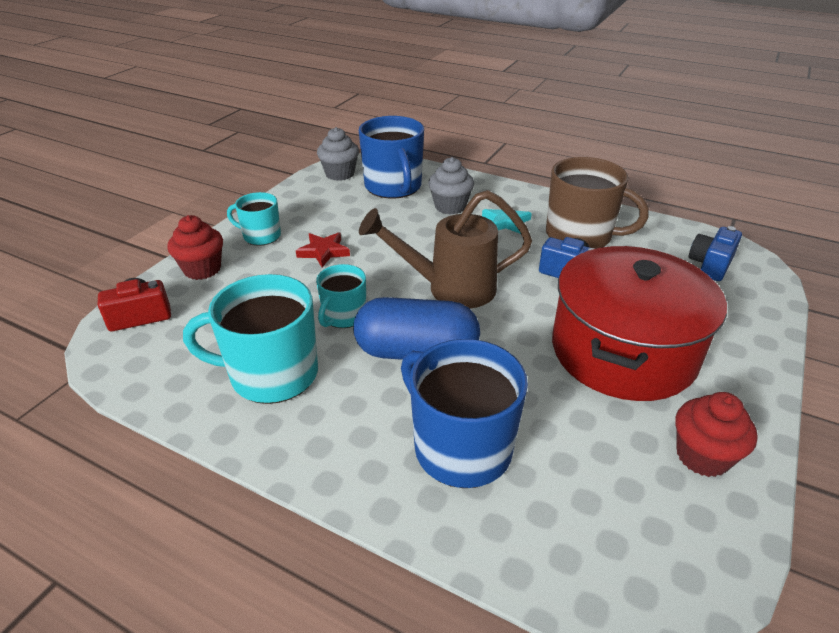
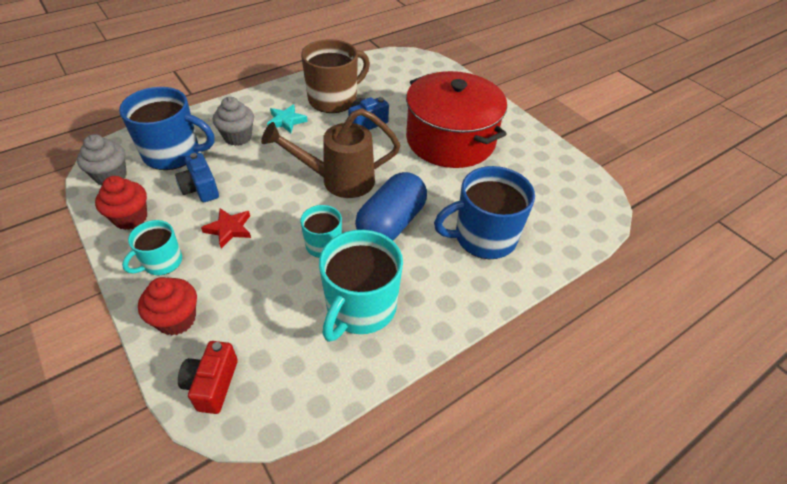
camera: 65 degrees left, 10 degrees up
(449, 289) = (338, 181): brown watering can -> brown watering can turned 60 degrees clockwise
(702, 456) = (535, 154): red cupcake -> red cupcake (130, 218)
(710, 265) = (405, 71): blue camera -> blue camera (200, 188)

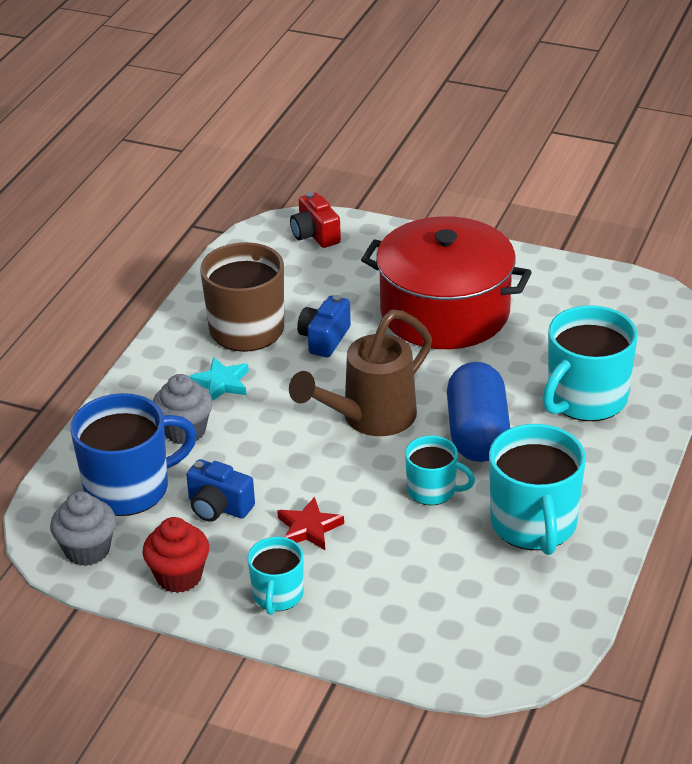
camera: 30 degrees left, 10 degrees down
(176, 319) = (364, 631): red cupcake -> none
(212, 384) = (469, 657): red camera -> red camera (315, 235)
(483, 237) = (585, 399): blue mug -> turquoise mug

